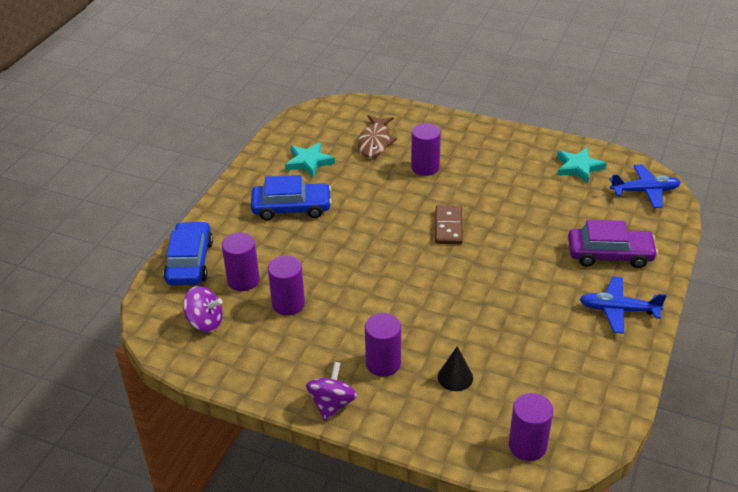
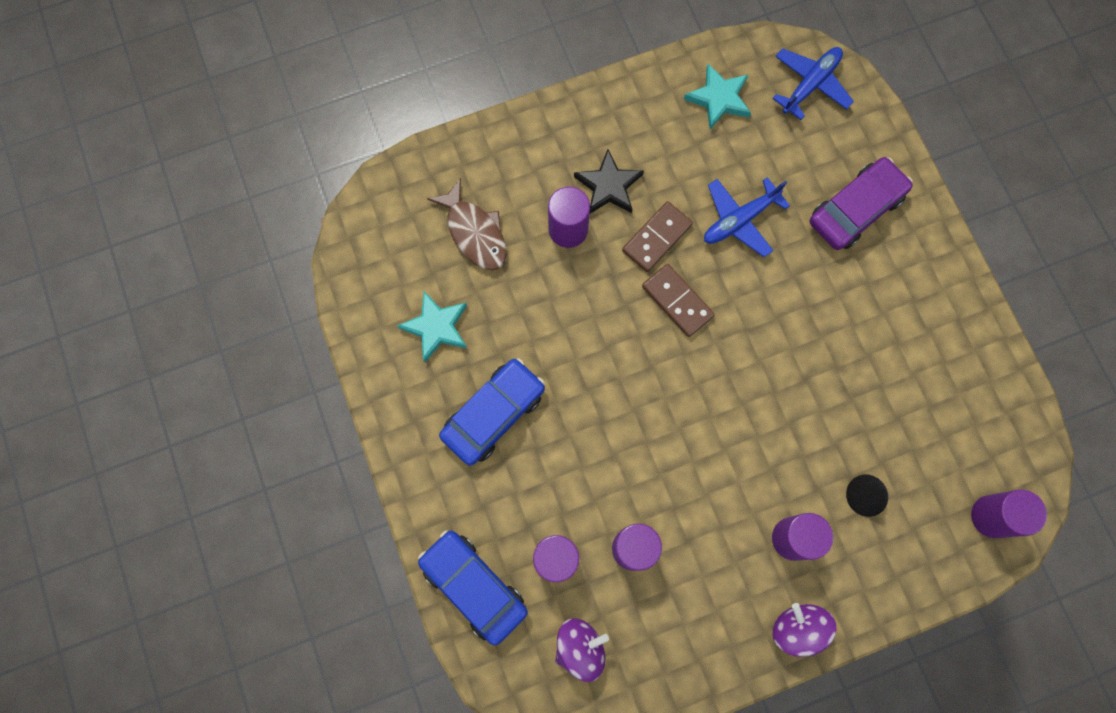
camera: 45 degrees left, 35 degrees up
(469, 165) = (608, 186): none -> black star
(470, 197) = (657, 238): none -> brown domino
(618, 310) = (924, 280): blue plane -> blue plane (739, 220)

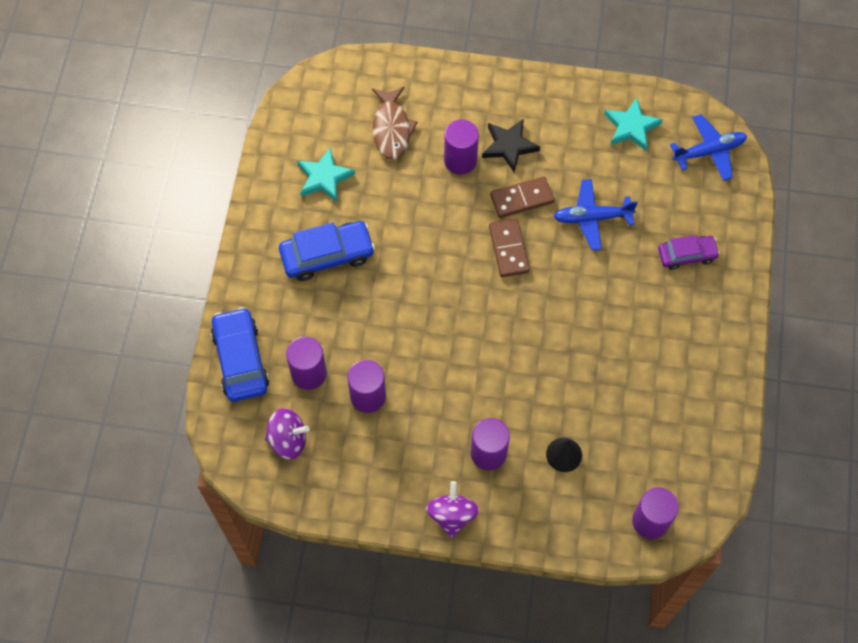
camera: 30 degrees right, 10 degrees down
(856, 209) = (686, 255): purple car -> purple car, size x0.64

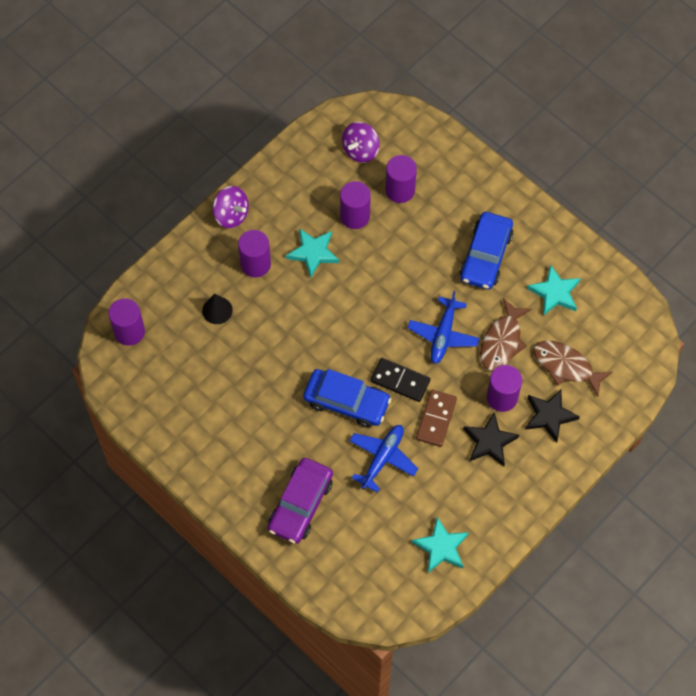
camera: 125 degrees right, 0 degrees up
(241, 359) = (442, 155): blue car -> blue car (346, 402)
(406, 191) = (502, 341): none -> brown fish
(436, 408) = (313, 253): none -> turquoise star
(449, 115) = (549, 416): none -> black star
(509, 249) = (400, 381): brown domino -> black domino
(686, 255) = (300, 504): purple car -> purple car, size x1.57
(709, 151) = (375, 591): blue plane -> blue plane (443, 335)

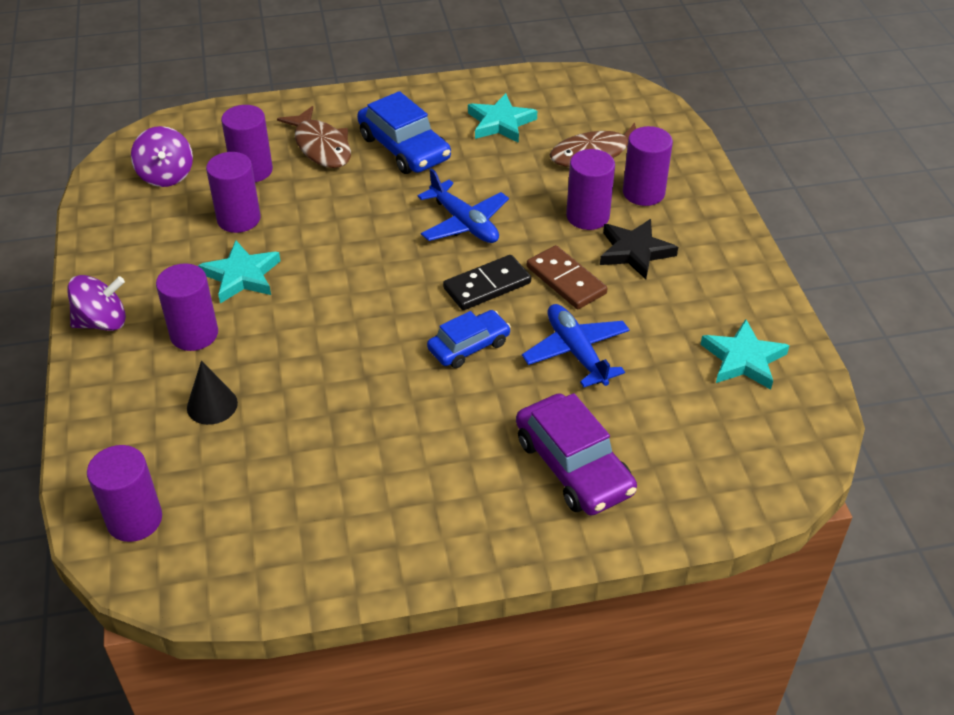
camera: 55 degrees left, 20 degrees down
(346, 402) = (469, 346): blue car -> blue car, size x0.64
(502, 341) = (518, 184): brown fish -> brown fish (321, 146)
(549, 416) = (643, 193): black star -> purple cylinder

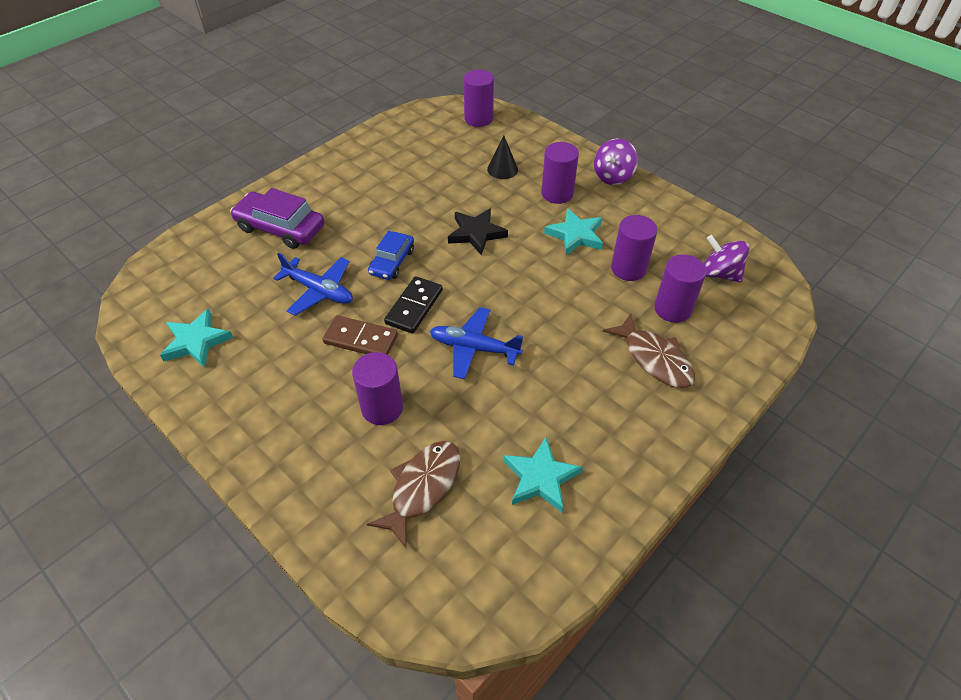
camera: 145 degrees right, 5 degrees up
(321, 146) = (654, 359): brown fish -> brown fish turned 150 degrees counterclockwise
(404, 148) = (591, 395): blue car -> none
(634, 252) = (322, 392): black star -> black star (476, 233)
(643, 193) = (348, 463): purple cylinder -> none

